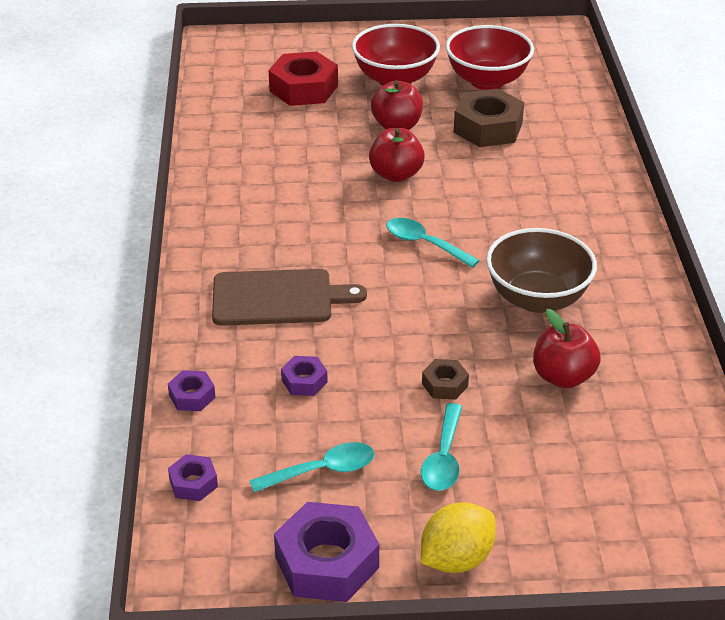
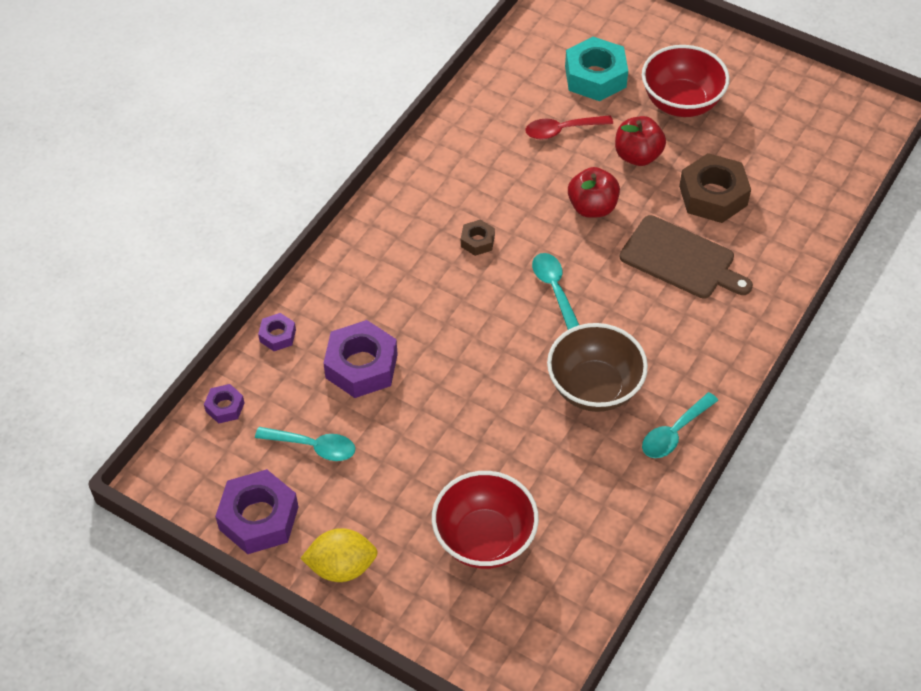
camera: 35 degrees right, 15 degrees up
(278, 298) = (403, 281): brown cutting board -> brown cutting board (681, 259)
(303, 88) = (595, 77): red nut -> turquoise nut
(304, 381) = (361, 366): purple nut -> purple nut, size x1.97
(313, 133) = (562, 130): none -> red spoon
(444, 458) = (402, 485): turquoise spoon -> turquoise spoon (674, 433)
(445, 384) = (456, 425): brown nut -> brown nut (477, 241)
(487, 81) = (760, 142): red bowl -> red bowl (484, 539)
(563, 377) = (548, 468): red apple -> none

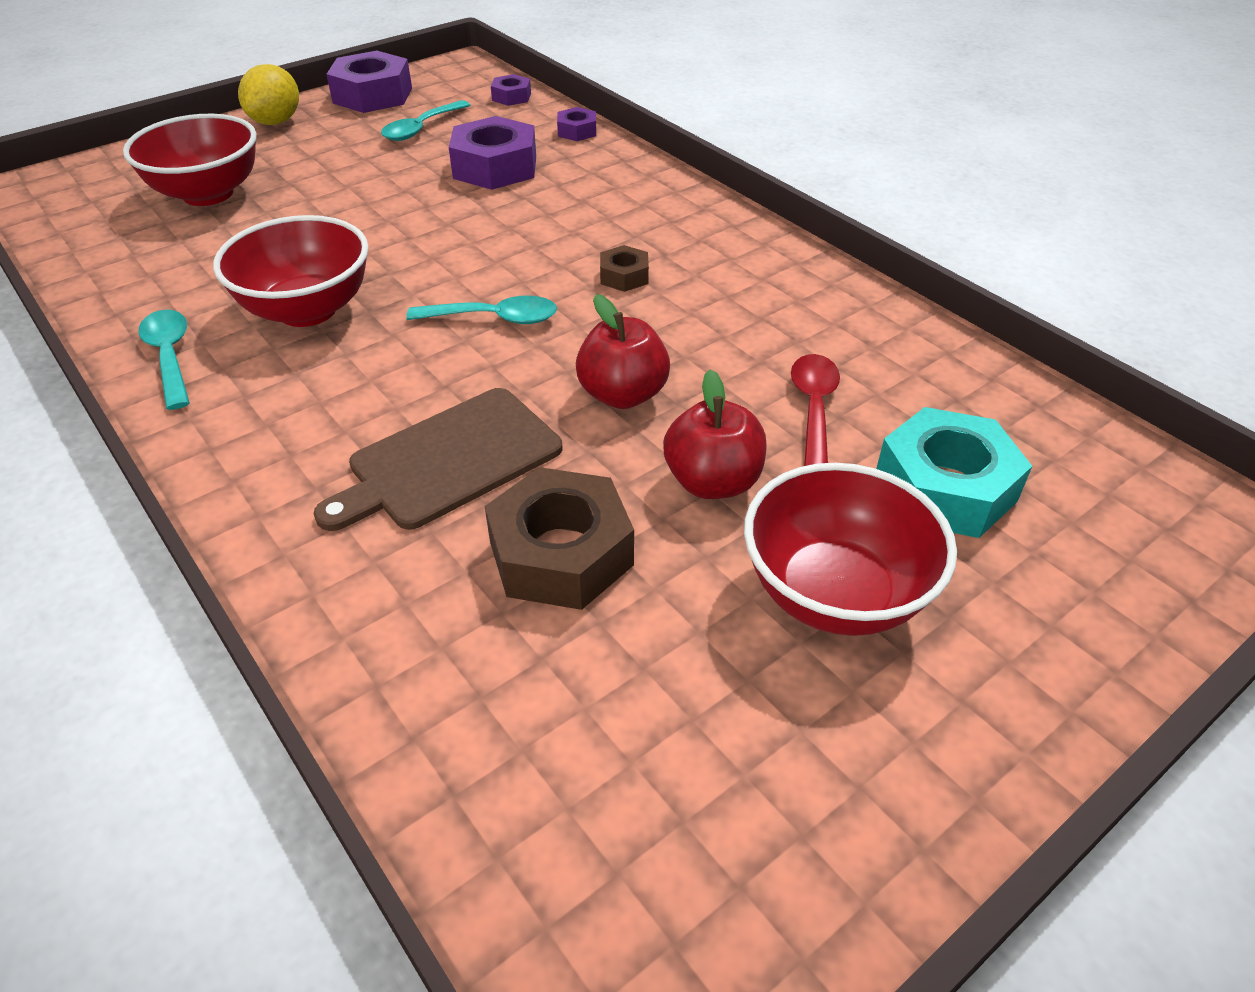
camera: 110 degrees right, 10 degrees down
(594, 388) = (307, 310): brown bowl -> red bowl

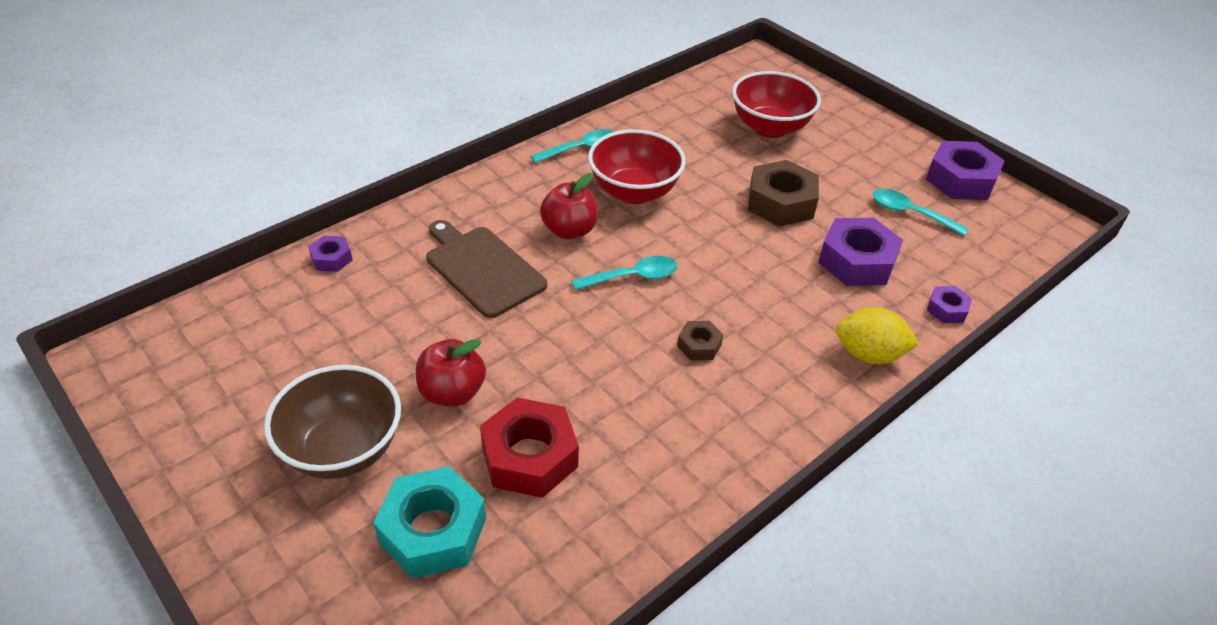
camera: 85 degrees right, 0 degrees up
(276, 121) = (889, 138): yellow lemon -> yellow lemon (869, 354)
(494, 318) = (633, 277): turquoise spoon -> turquoise spoon turned 105 degrees counterclockwise
(511, 97) = (1000, 262): purple nut -> purple nut (331, 258)
(561, 553) = (398, 321): brown nut -> brown nut (780, 203)
(623, 395) = (546, 346): red apple -> red apple (569, 230)
(813, 408) = (529, 456): red spoon -> red nut
(834, 593) = (343, 449): red bowl -> brown bowl

